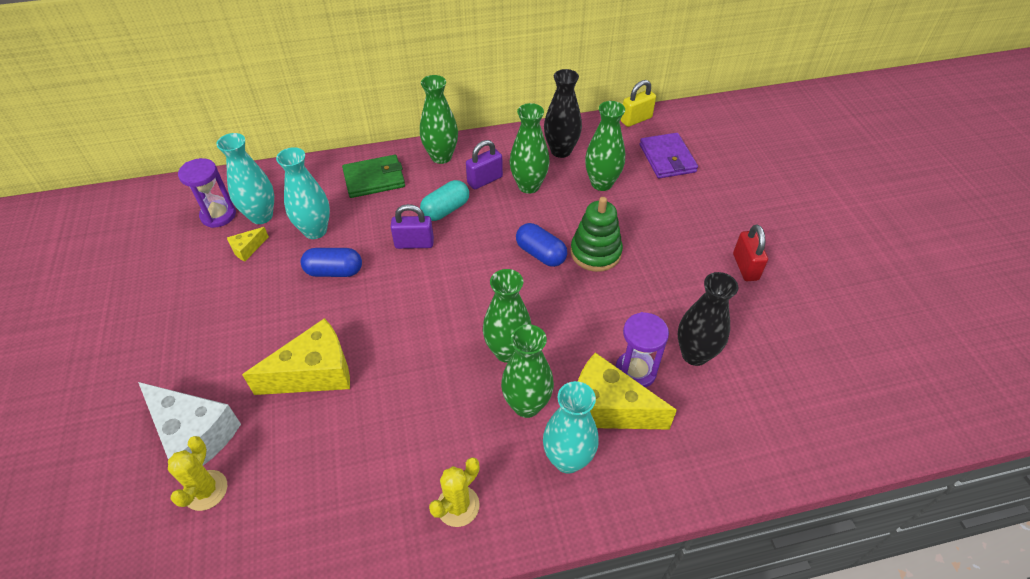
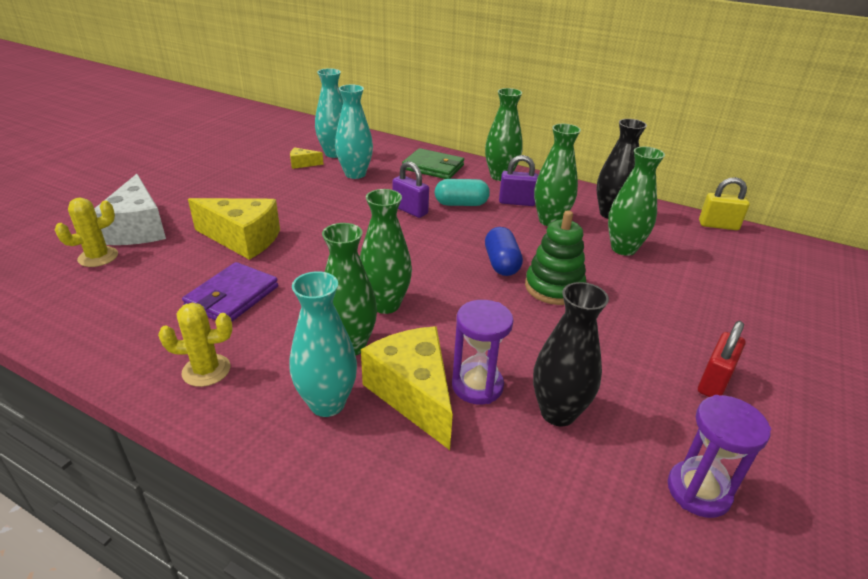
camera: 40 degrees right, 15 degrees down
(218, 215) = (311, 143): purple hourglass -> purple hourglass (698, 491)
(334, 271) = (335, 198): blue capsule -> none
(667, 158) = (720, 263): purple wallet -> purple wallet (232, 297)

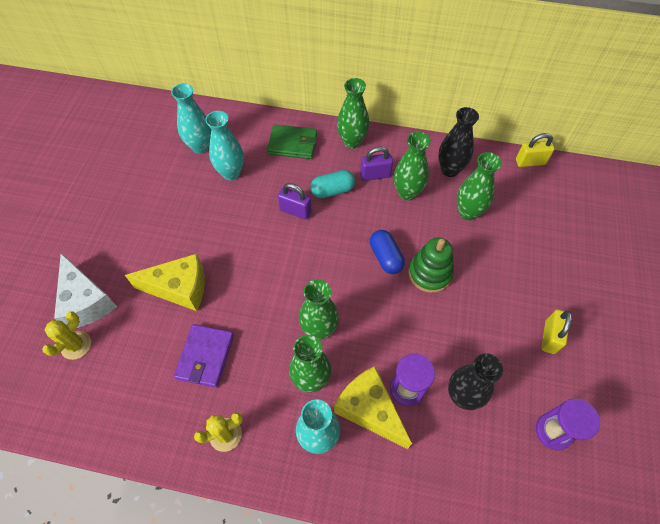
camera: 15 degrees left, 25 degrees up
(302, 164) = (179, 171): yellow cheese -> none
(714, 382) = (549, 337): red padlock -> yellow padlock

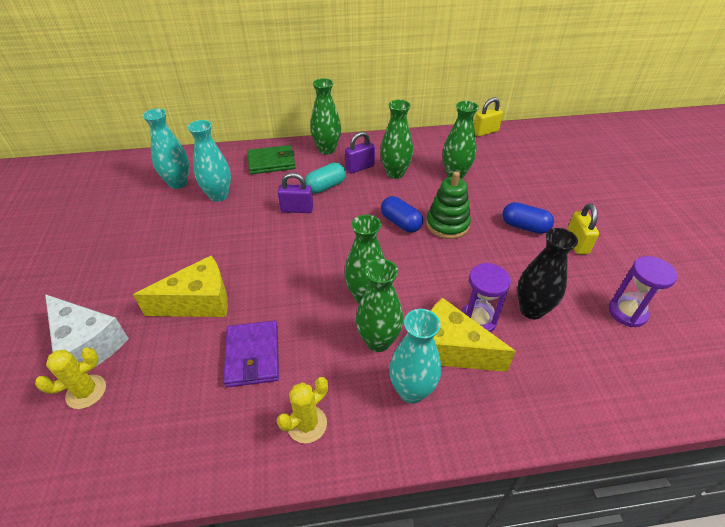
camera: 20 degrees left, 15 degrees down
(76, 345) = (86, 392): yellow cactus -> yellow cactus turned 45 degrees clockwise
(450, 170) = (423, 150): black vase -> none
(506, 300) = (524, 227): none -> blue capsule

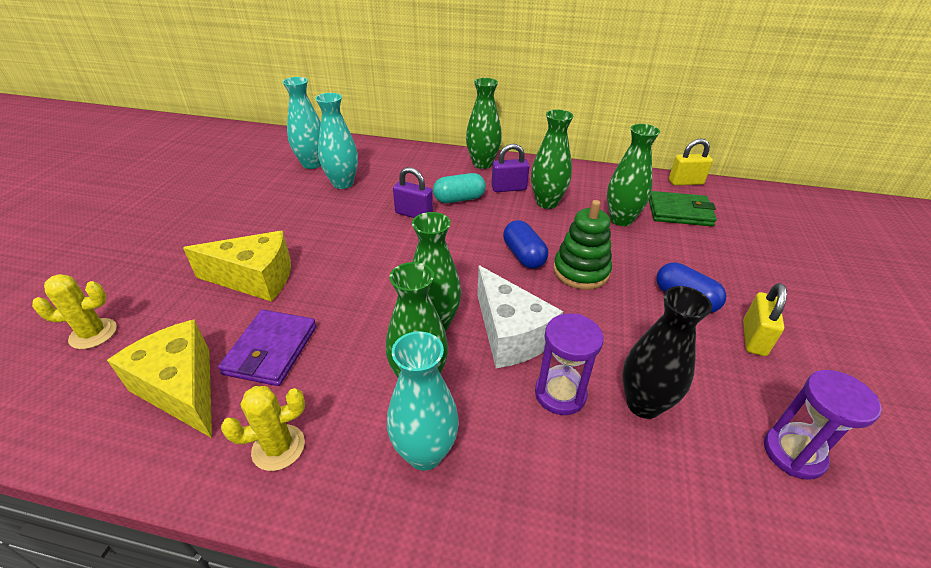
camera: 20 degrees right, 5 degrees down
(88, 344) = (128, 289): white cheese -> white cheese (510, 334)
(271, 162) = (416, 164): green wallet -> green wallet (679, 212)
(451, 349) = (505, 419): yellow cheese -> yellow cheese (182, 389)

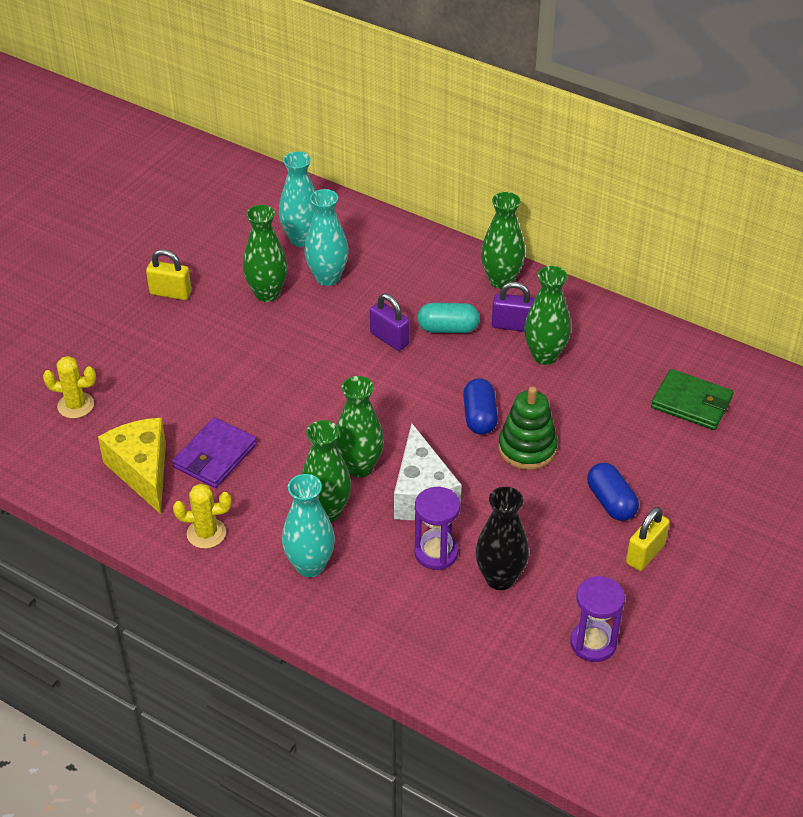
camera: 20 degrees right, 5 degrees up
(255, 279) = (213, 382): yellow cheese -> none
(621, 219) = (615, 397): green vase -> green vase (267, 293)
(685, 182) = (735, 363): yellow padlock -> yellow padlock (170, 293)

